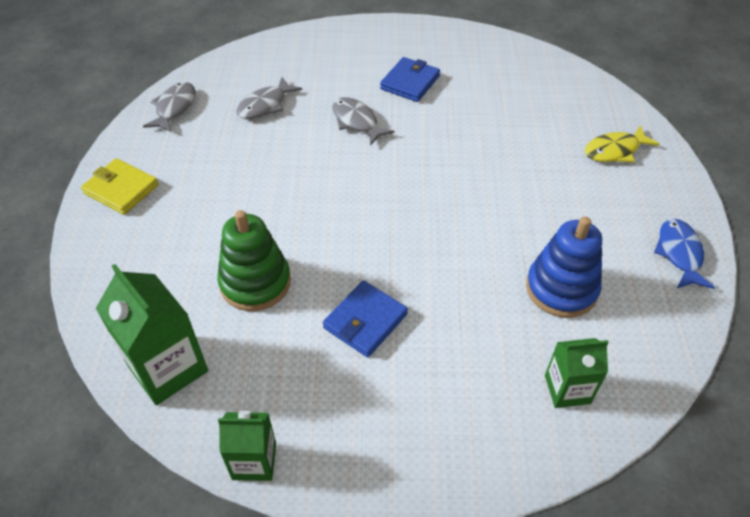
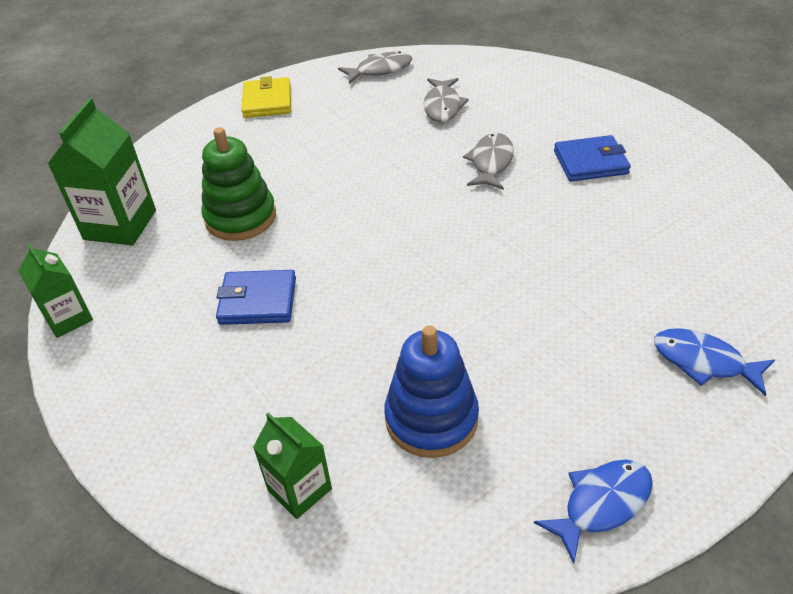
camera: 55 degrees right, 5 degrees down
(265, 105) = (442, 106): grey fish -> grey fish turned 90 degrees counterclockwise
(615, 150) = (704, 362): yellow fish -> blue fish

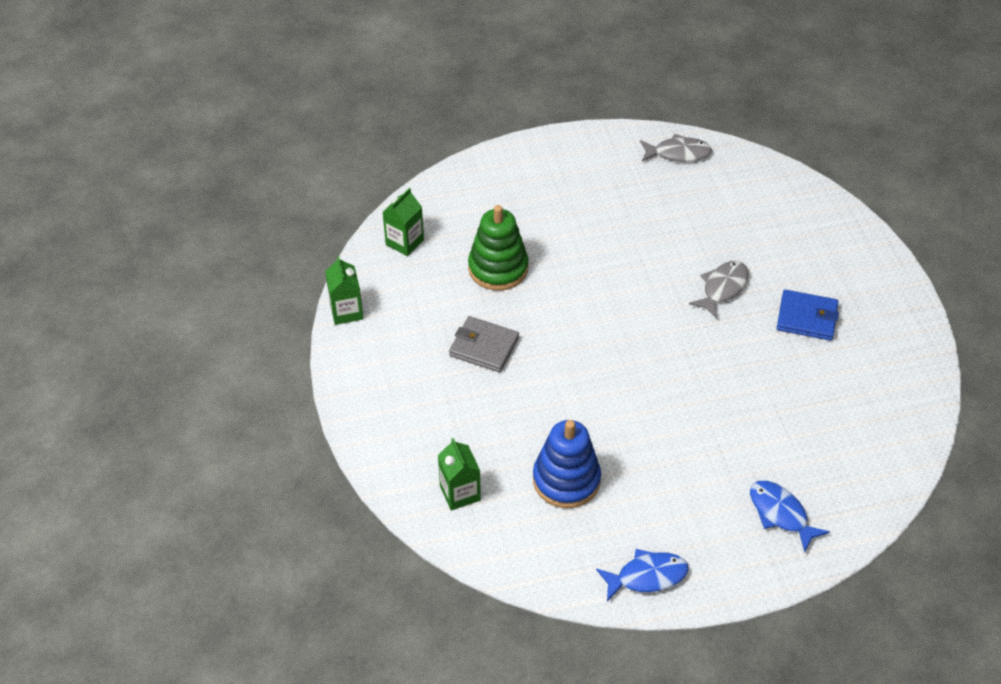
camera: 20 degrees right, 5 degrees up
(120, 225) = (404, 242): green carton -> green carton, size x0.61
(258, 301) = (484, 347): blue wallet -> grey wallet
(267, 101) = (564, 155): yellow wallet -> none
(442, 106) = (713, 214): grey fish -> none

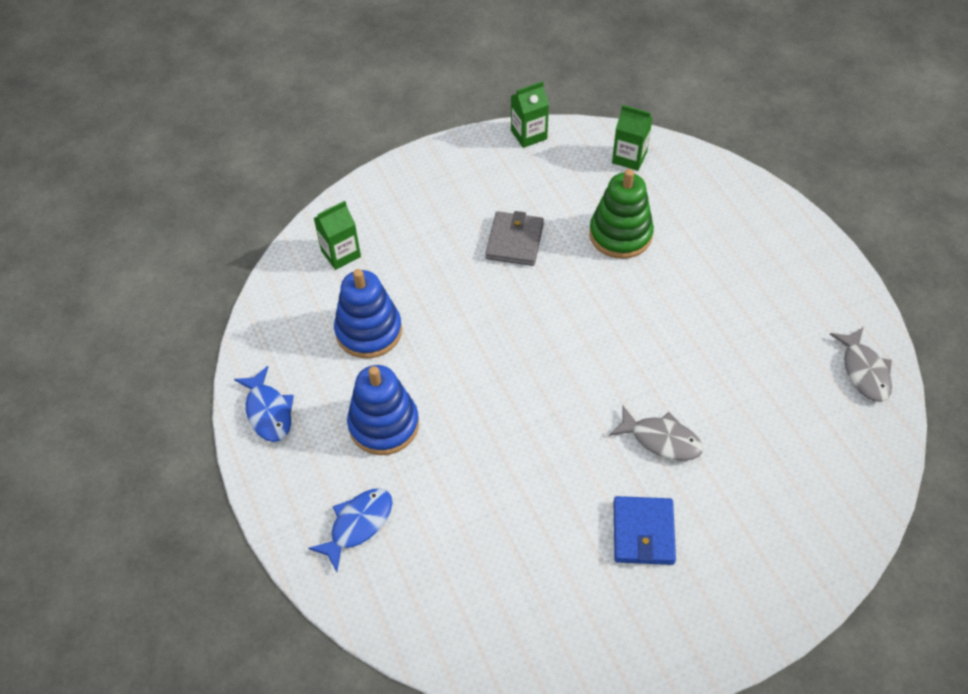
camera: 80 degrees right, 5 degrees up
(677, 481) = (384, 424): none -> blue stacking toy

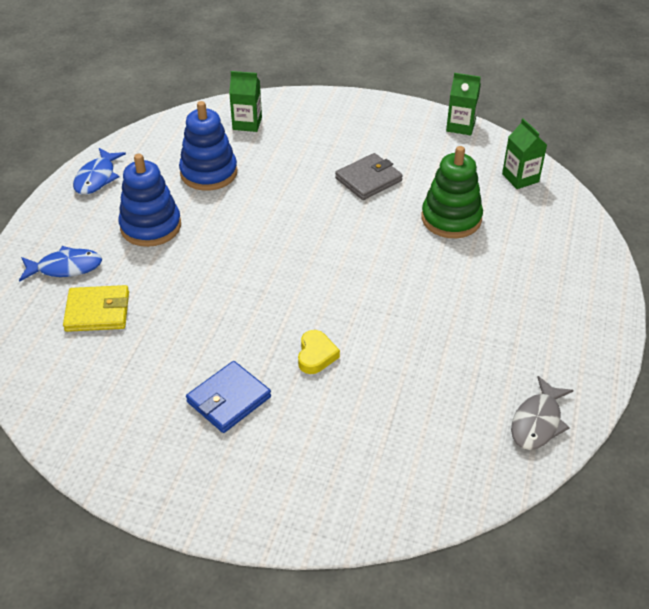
camera: 40 degrees right, 10 degrees down
(441, 543) = (97, 311): none -> yellow wallet
(661, 439) = (316, 355): grey fish -> yellow heart

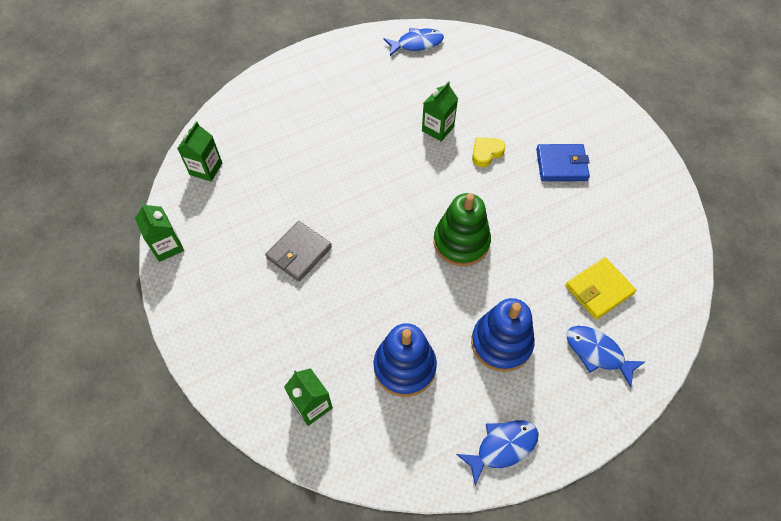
camera: 135 degrees left, 15 degrees up
(97, 311) = (599, 290): yellow wallet -> yellow wallet turned 75 degrees counterclockwise
(368, 179) = (299, 253): grey wallet -> grey wallet turned 60 degrees counterclockwise
(390, 344) = (438, 129): none -> green carton
(451, 219) = (293, 176): green stacking toy -> green stacking toy (461, 242)
(537, 422) = (416, 44): grey fish -> blue fish

